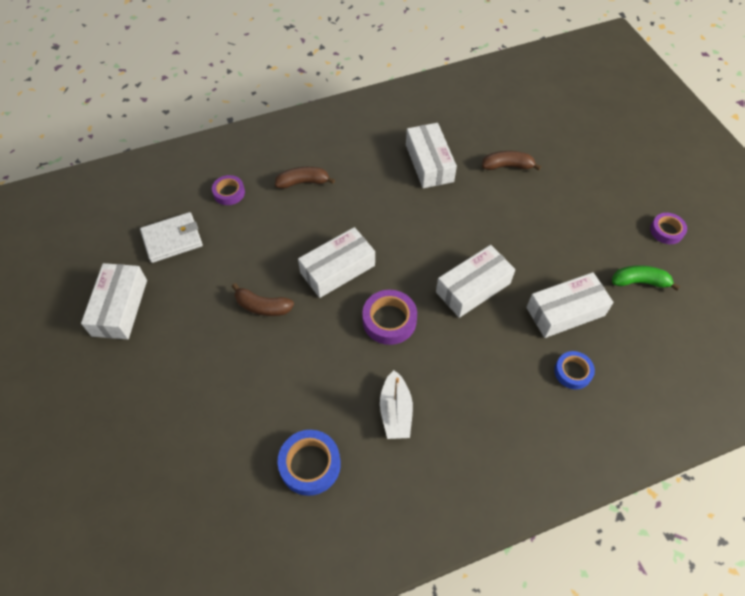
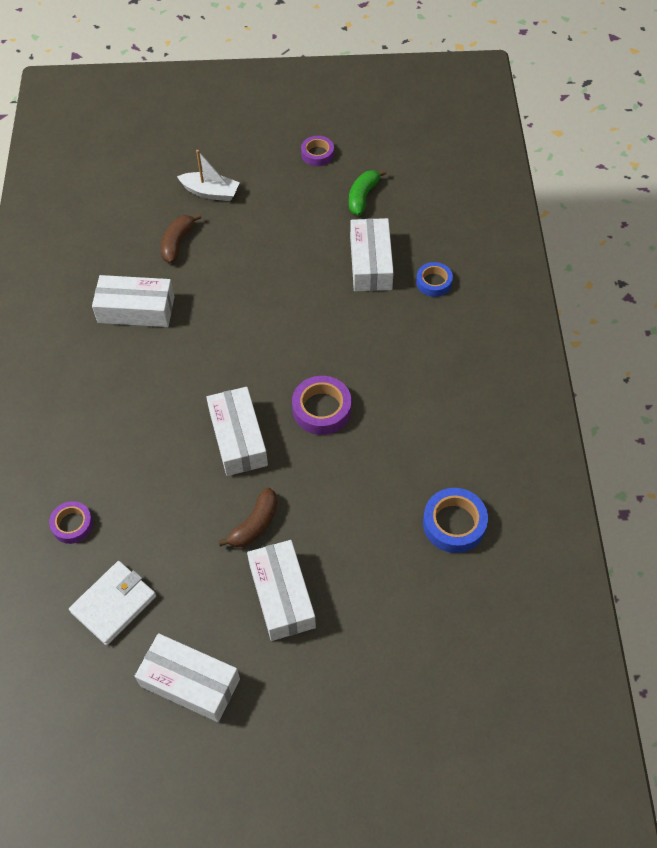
camera: 70 degrees left, 0 degrees up
(172, 239) = (114, 604): white wallet -> white wallet turned 45 degrees clockwise
(303, 182) = (98, 440): brown banana -> none
(395, 411) = (424, 434): white boat -> white boat (210, 192)
(473, 288) = (314, 325): white box -> white box (282, 596)

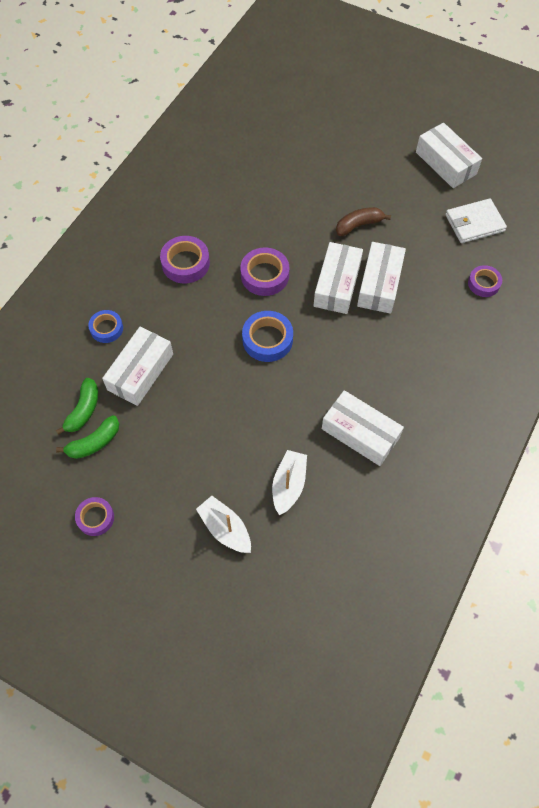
camera: 150 degrees left, 5 degrees up
(177, 243) = (289, 485): brown banana -> white boat
(282, 596) = (365, 179): white box -> white box (379, 284)
(393, 213) = (83, 410): none -> green banana
(413, 380) = (185, 263): none -> purple tape
(454, 523) = (233, 167): blue tape -> blue tape (267, 339)

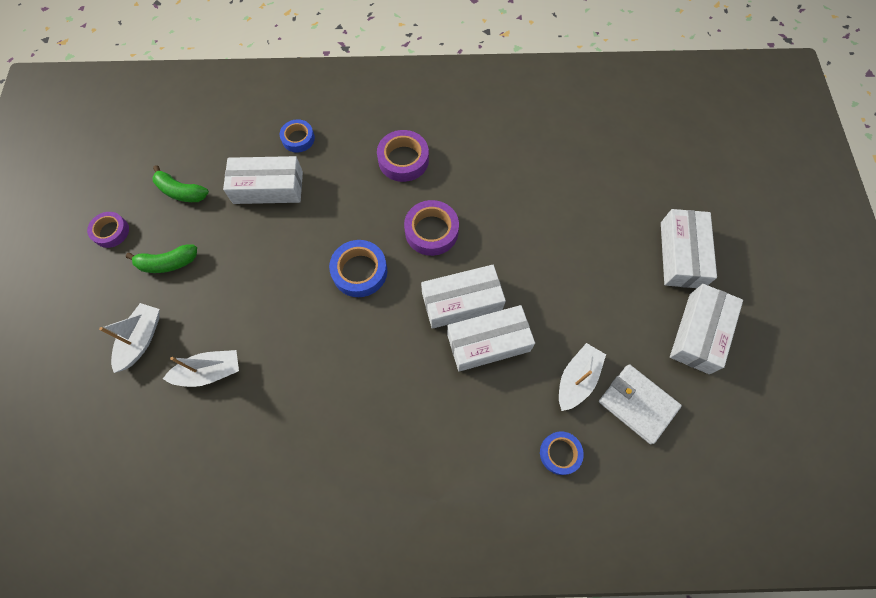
camera: 60 degrees right, 5 degrees up
(83, 410) = (209, 167): green banana -> green banana (168, 263)
(359, 225) = (550, 285): brown banana -> none
(360, 433) = (298, 411): white box -> white box (681, 255)
(438, 247) = (577, 379): none -> white boat
(483, 283) = (560, 453): purple tape -> blue tape

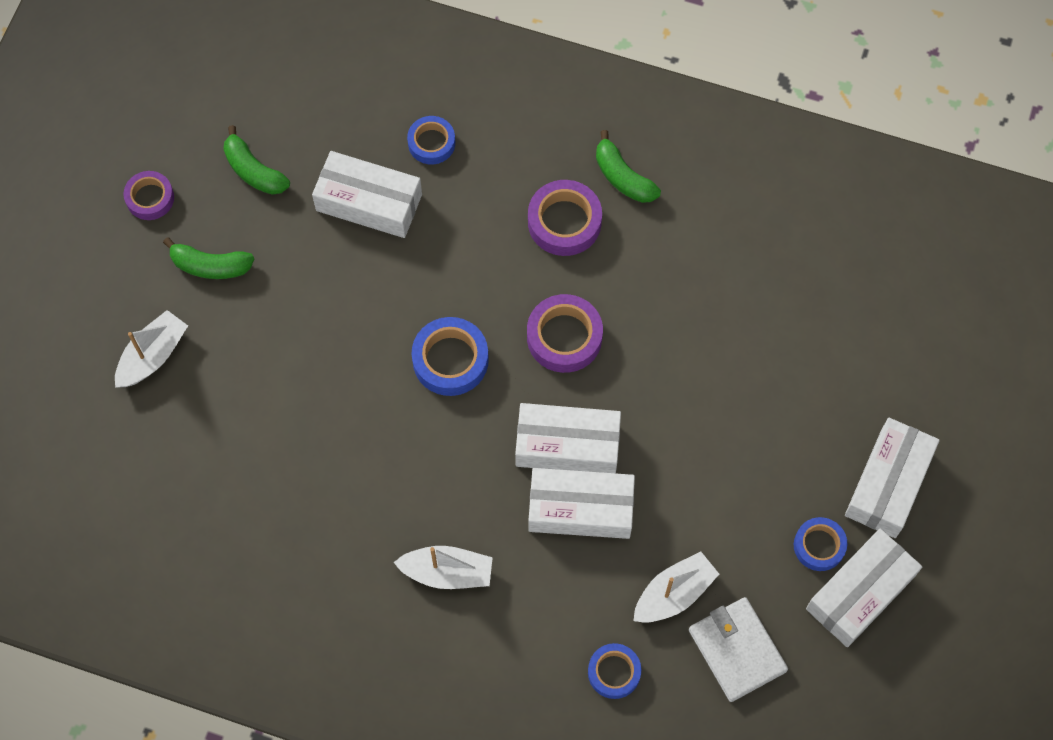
camera: 20 degrees right, 0 degrees up
(210, 372) = (224, 425): white boat -> white boat (447, 572)
(430, 122) = (623, 177): none -> green banana
(657, 311) = (819, 546): none -> blue tape

